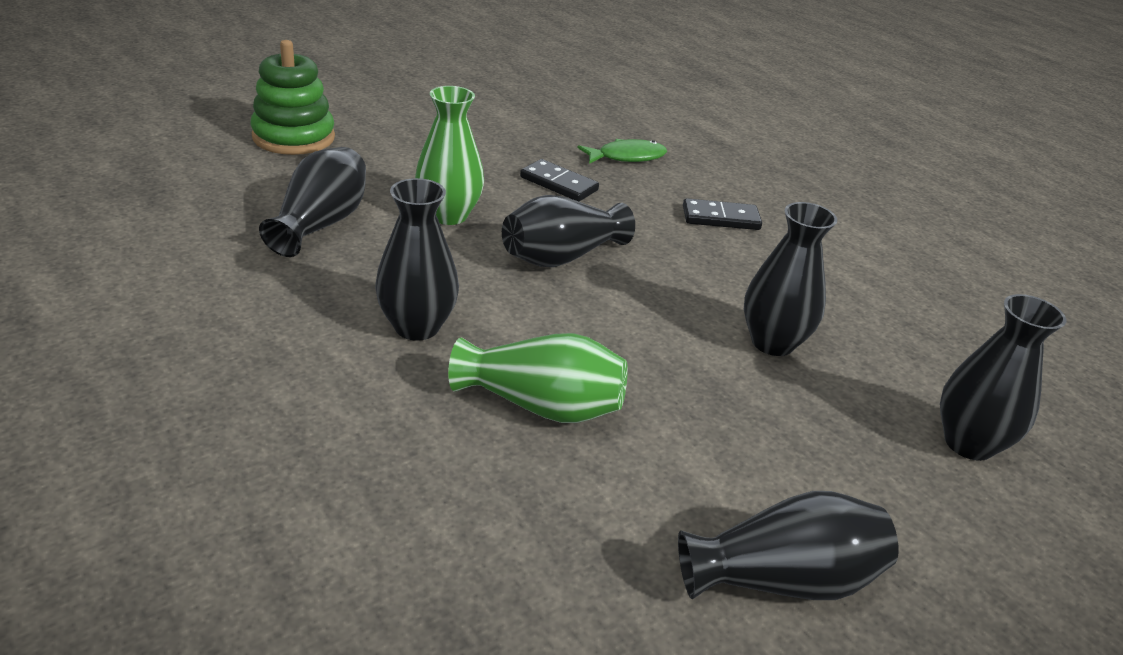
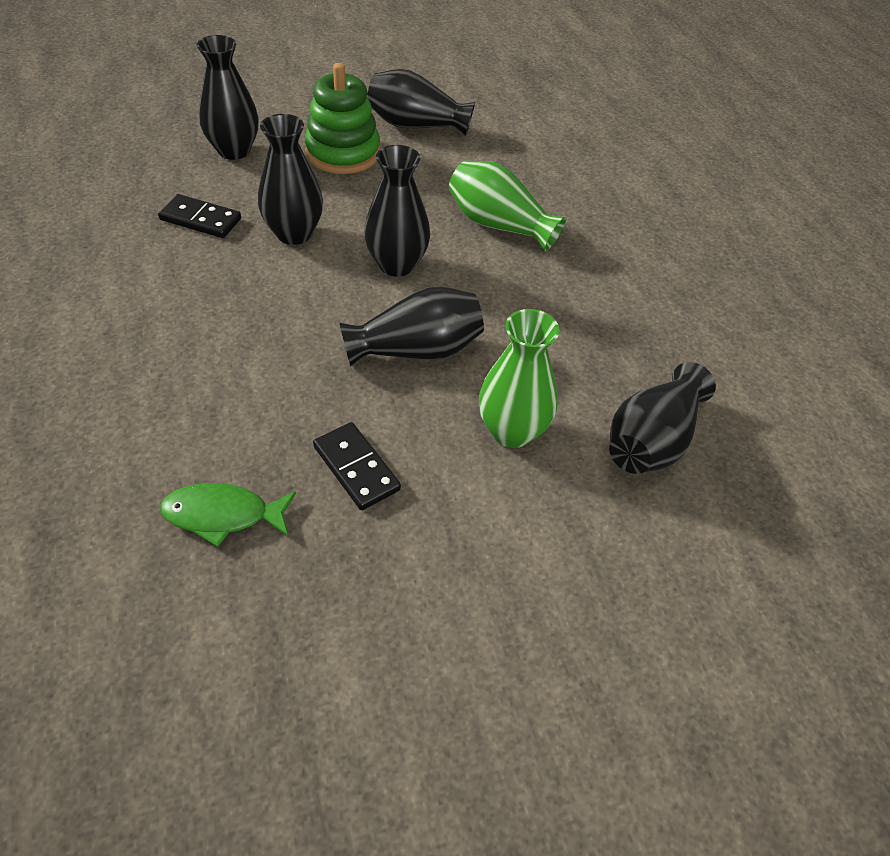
camera: 160 degrees left, 15 degrees up
(293, 137) = (697, 646): green stacking toy -> green stacking toy (343, 153)
(417, 327) = (572, 299): black vase -> black vase (396, 264)
(720, 218) = (202, 373): black domino -> black domino (200, 219)

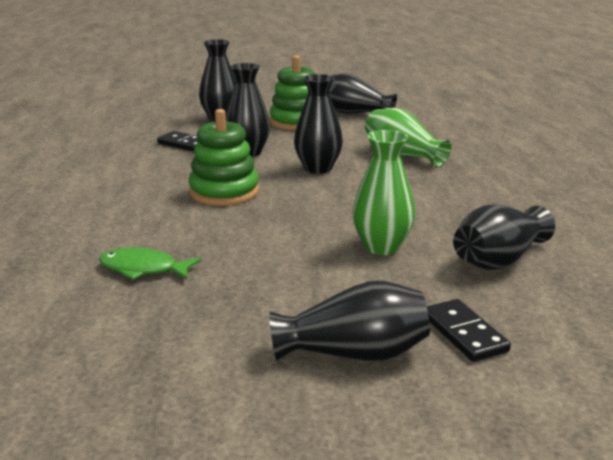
camera: 15 degrees right, 25 degrees down
(285, 331) = (224, 192): none -> green stacking toy
(356, 468) = (252, 255): black domino -> black domino (464, 333)
(416, 350) = (319, 205): black vase -> black vase (354, 353)

